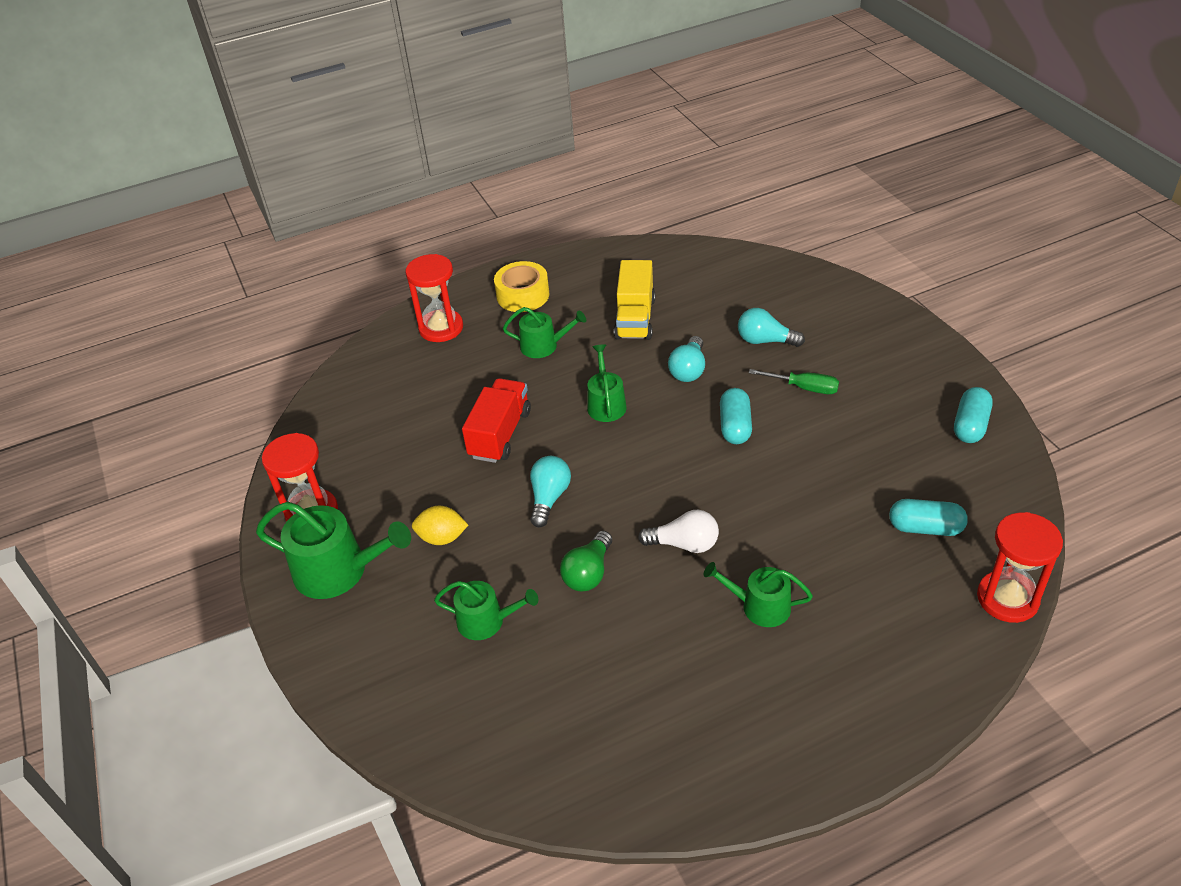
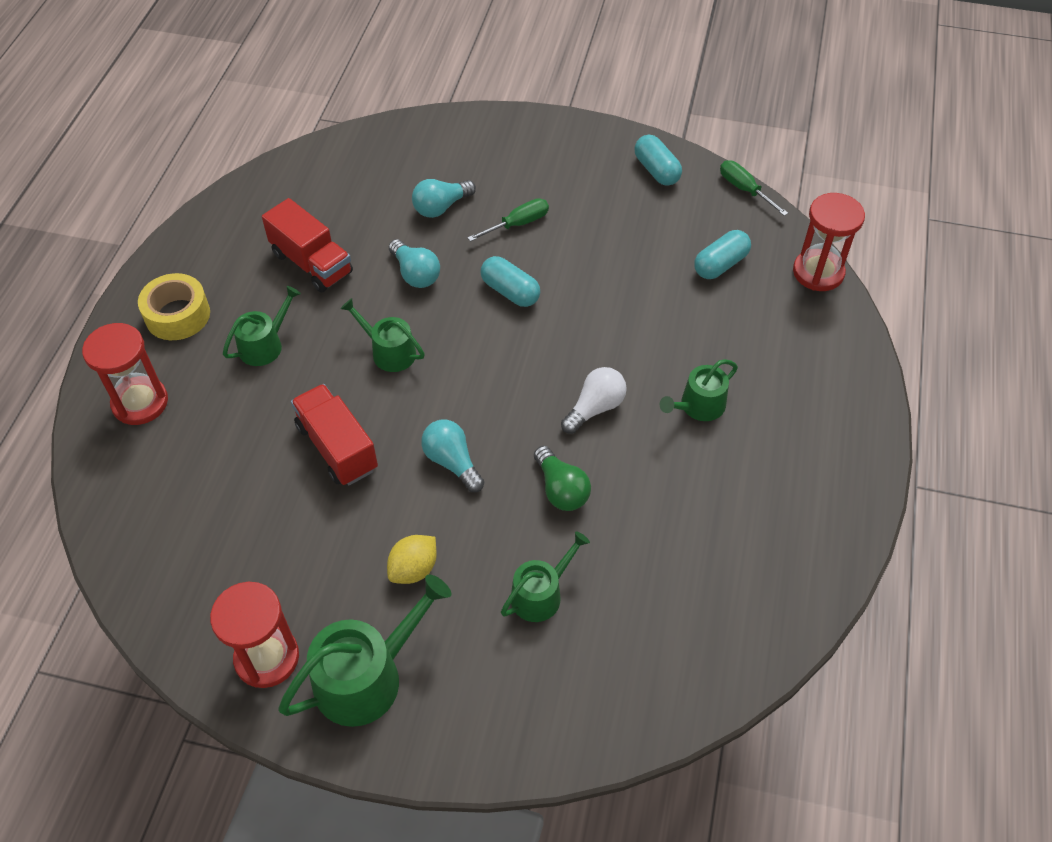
camera: 55 degrees left, 10 degrees up
(635, 318) = (312, 263): yellow truck -> red truck
(1031, 490) = (744, 189): none -> green screwdriver

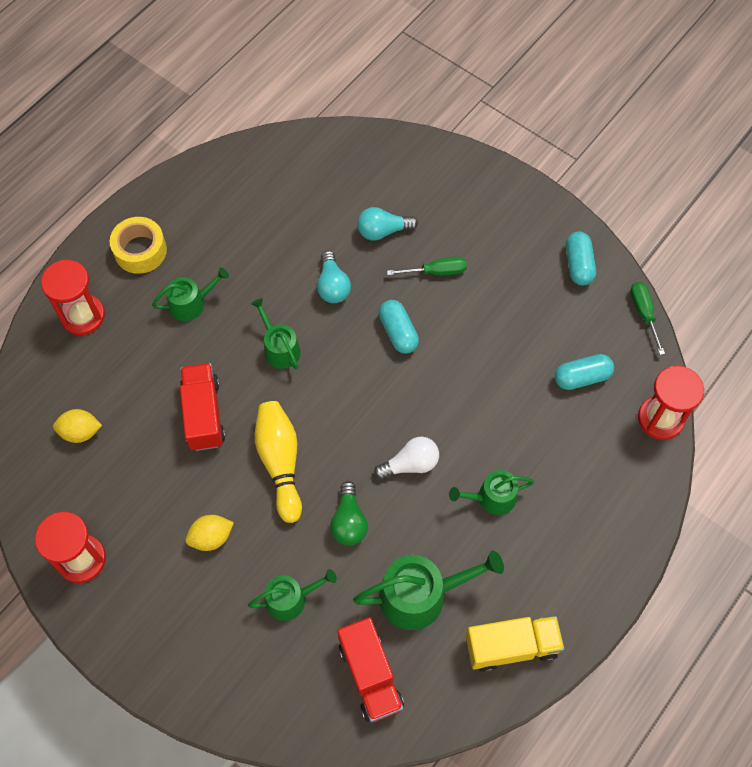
camera: 25 degrees right, 10 degrees up
(197, 522) = (80, 432): none -> yellow lemon
(312, 263) = (258, 244): red truck -> red truck (370, 675)
(367, 676) = (141, 605): green watering can -> green watering can (421, 595)
(452, 462) = (280, 463): turquoise light bulb -> yellow bowling pin
(805, 539) = (511, 646): none -> yellow truck

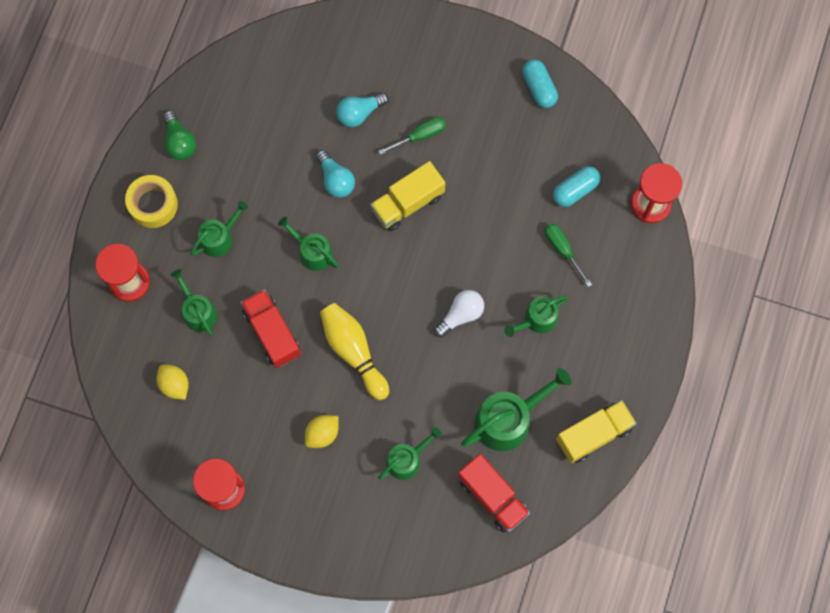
camera: 20 degrees left, 10 degrees up
(80, 432) = (174, 385): yellow lemon -> yellow lemon turned 75 degrees clockwise
(137, 367) = (198, 311): none -> green watering can
(349, 521) = (429, 381): green light bulb -> green light bulb (179, 142)
(398, 332) = (408, 203): turquoise capsule -> yellow truck
(643, 313) = (607, 114): green screwdriver -> green screwdriver (562, 249)

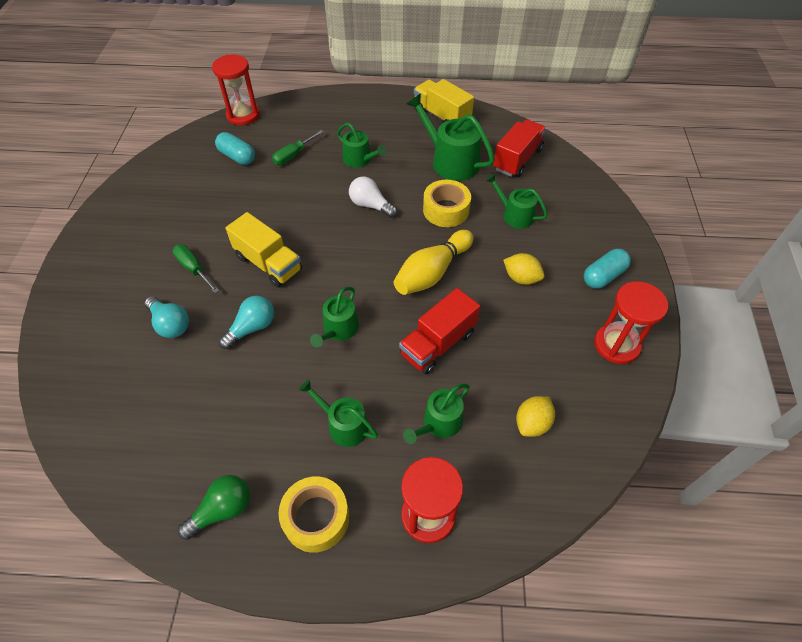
camera: 105 degrees left, 20 degrees down
(433, 390) = (446, 210): none -> yellow tape
(539, 88) = (138, 194): turquoise capsule -> turquoise capsule (603, 276)

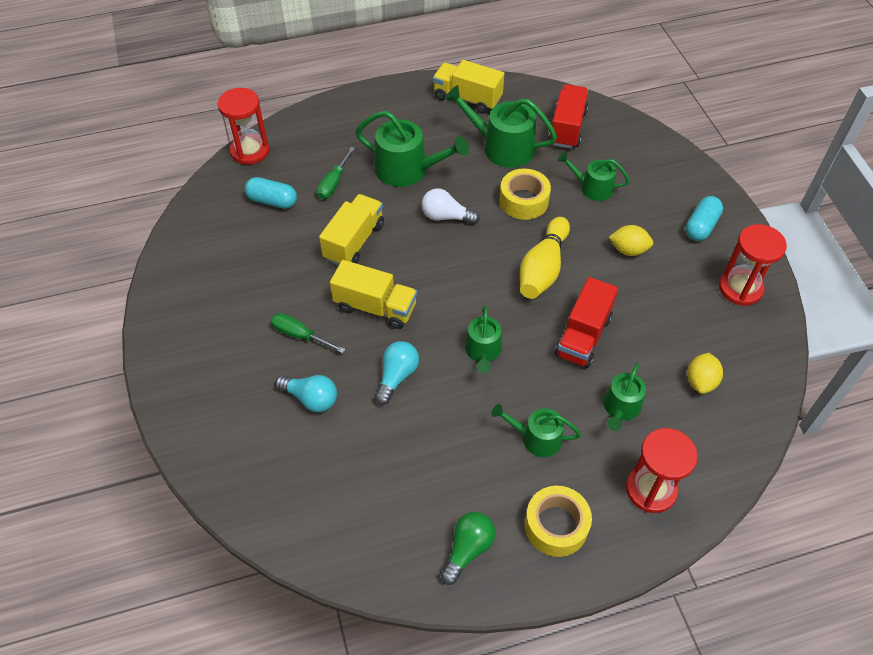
camera: 20 degrees left, 0 degrees up
(282, 205) = (354, 241): none -> yellow truck
(359, 160) = (407, 170): green watering can -> green watering can, size x1.64

